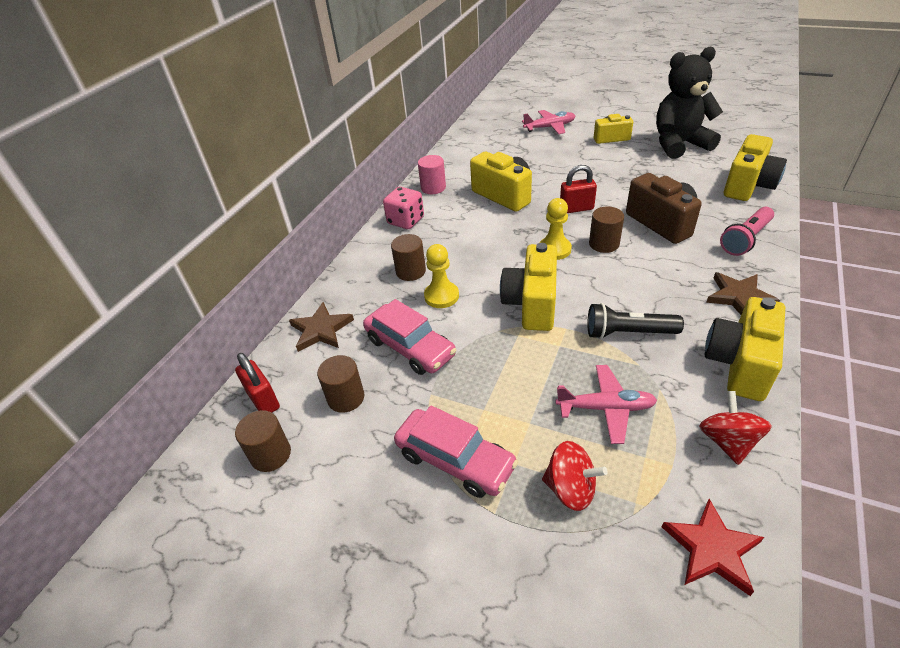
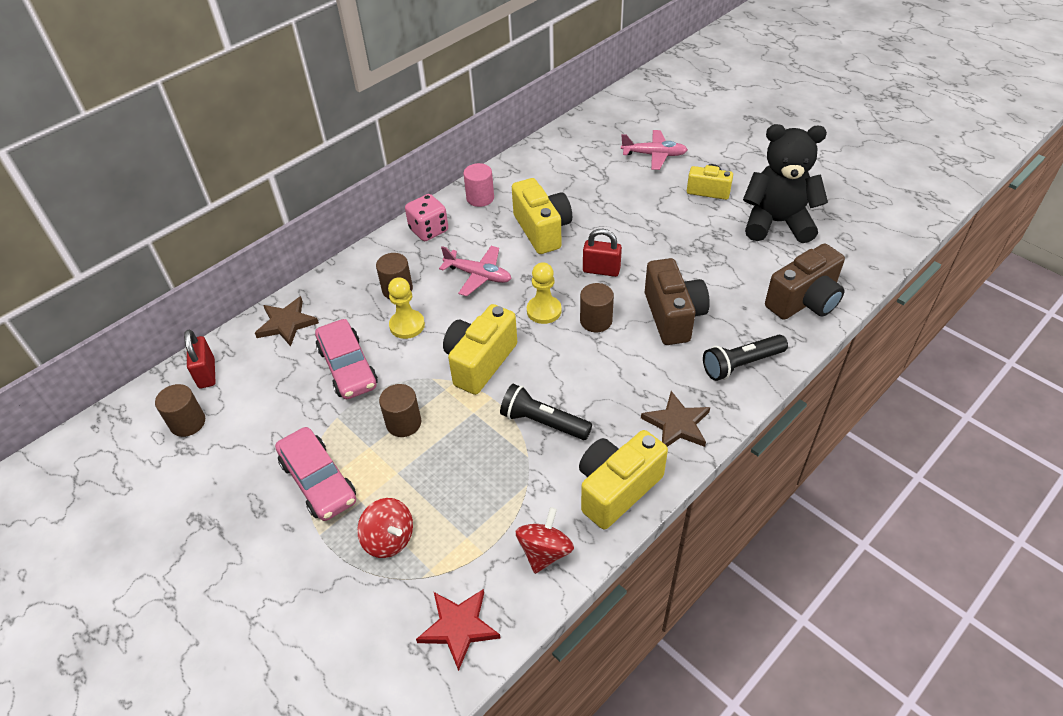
camera: 20 degrees right, 5 degrees up
(346, 398) = (269, 395): brown cylinder -> brown cylinder (403, 423)
(605, 408) = (468, 484): pink plane -> pink plane (478, 275)
(745, 239) = (741, 364): pink flashlight -> black flashlight
(748, 186) = (804, 301): yellow camera -> brown camera

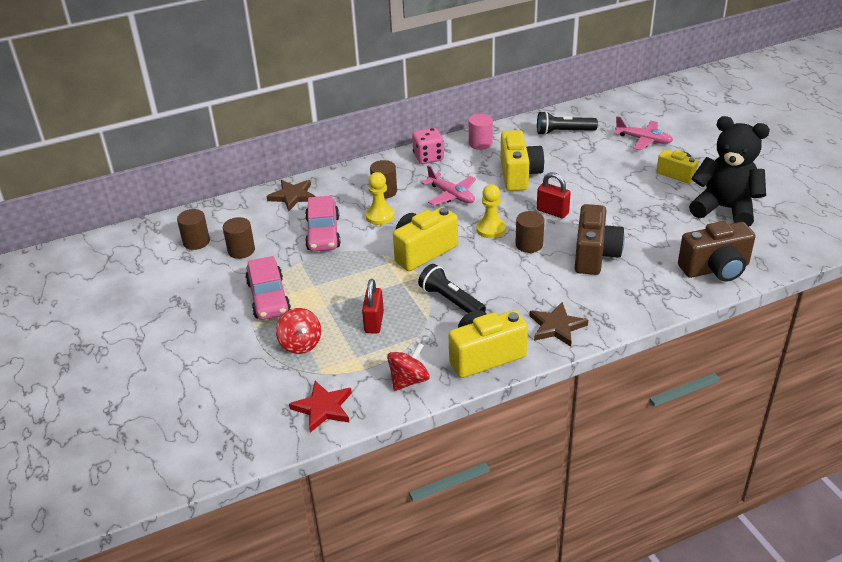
camera: 20 degrees right, 10 degrees down
(207, 373) = (222, 215): red padlock -> red padlock (374, 322)
(403, 423) = (346, 277): brown cylinder -> brown cylinder (241, 250)
(741, 364) = (633, 300): black flashlight -> black flashlight (563, 132)

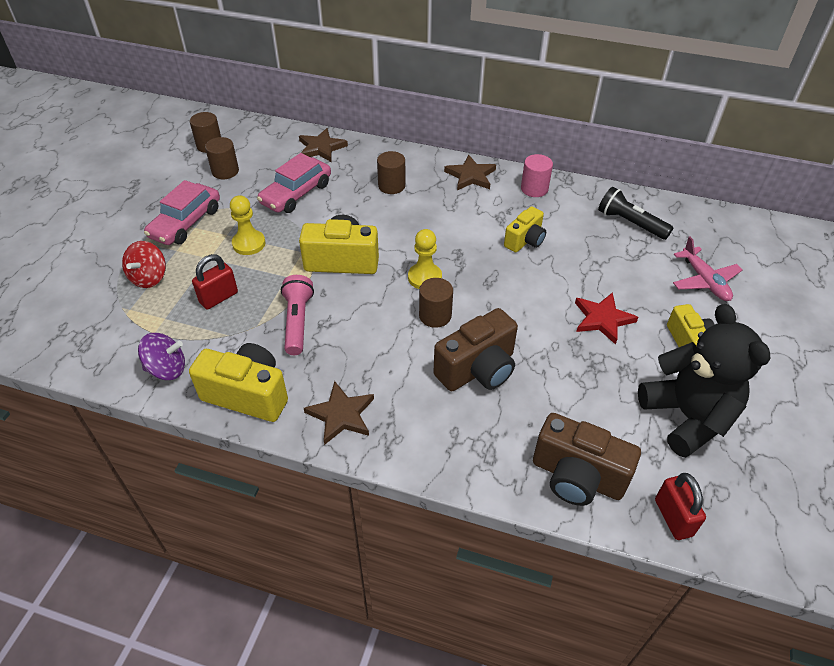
camera: 40 degrees right, 10 degrees up
(323, 408) = (85, 344): red star -> red star (602, 319)
(380, 216) = (356, 206): yellow pawn -> yellow pawn (249, 244)
(409, 380) = (167, 369): red spinning top -> purple spinning top
(428, 157) = (471, 176): pink dice -> brown star
(450, 301) = (297, 322): black flashlight -> pink flashlight
(451, 195) = (439, 223): pink plane -> none
(519, 175) = (525, 241): yellow camera -> yellow camera, size x0.62
(552, 212) = (503, 297): red padlock -> red padlock (673, 517)

